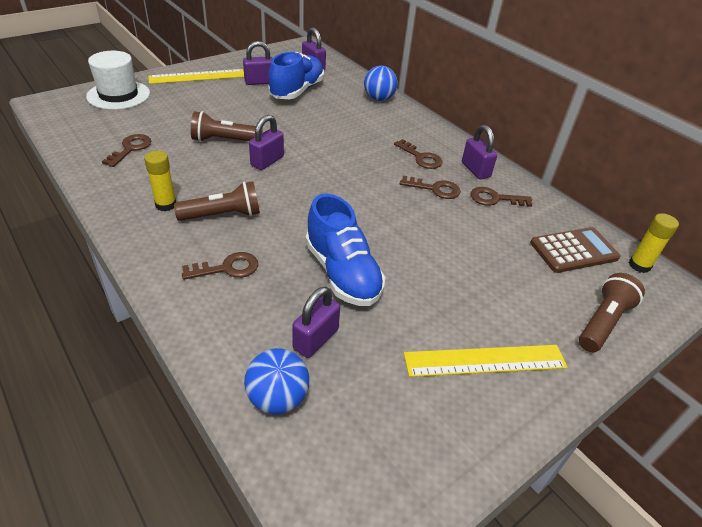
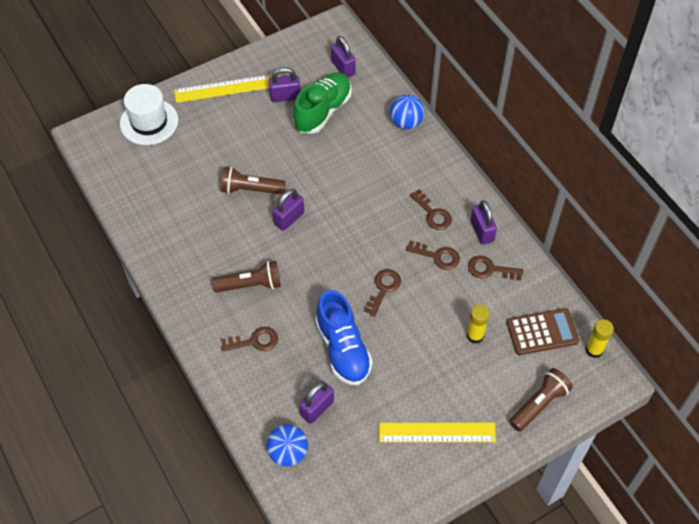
camera: 10 degrees right, 15 degrees up
(131, 148) = (169, 201): brown key -> brown key (383, 289)
(166, 205) = (204, 272): yellow glue stick -> yellow glue stick (475, 335)
(297, 91) = (323, 111): blue shoe -> green shoe

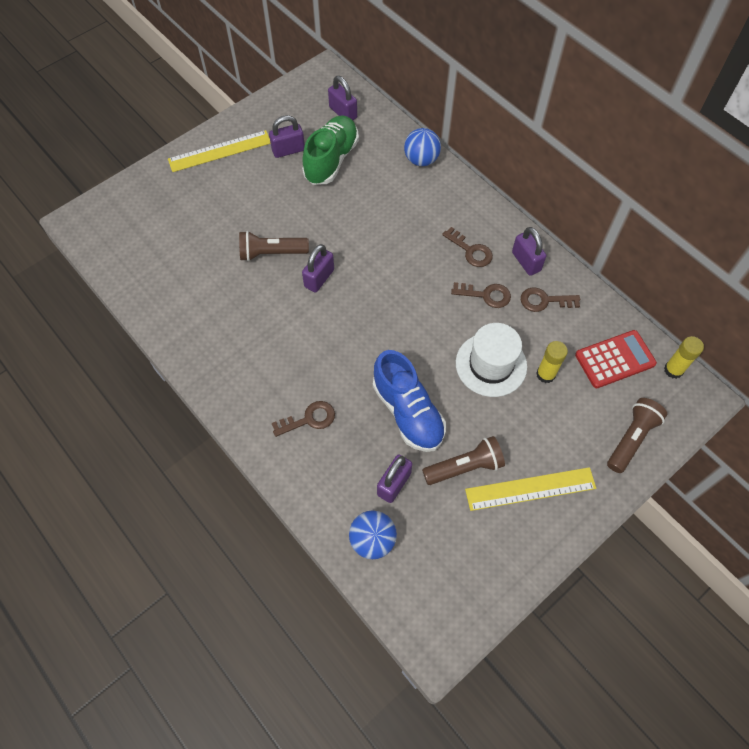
camera: 10 degrees left, 5 degrees up
(149, 122) = (146, 197): white hat -> white hat (491, 364)
(250, 285) = (292, 357): brown flashlight -> brown flashlight (465, 467)
(383, 289) = (437, 339): brown key -> none
(542, 332) = (615, 359): brown calculator -> red calculator

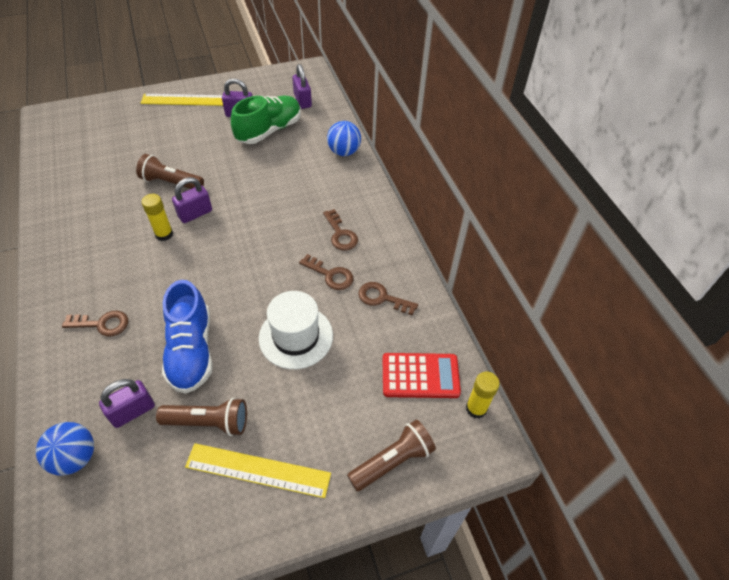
camera: 20 degrees right, 10 degrees down
(526, 261) = (385, 259): purple padlock -> none
(545, 374) = (342, 365): yellow glue stick -> yellow glue stick (164, 234)

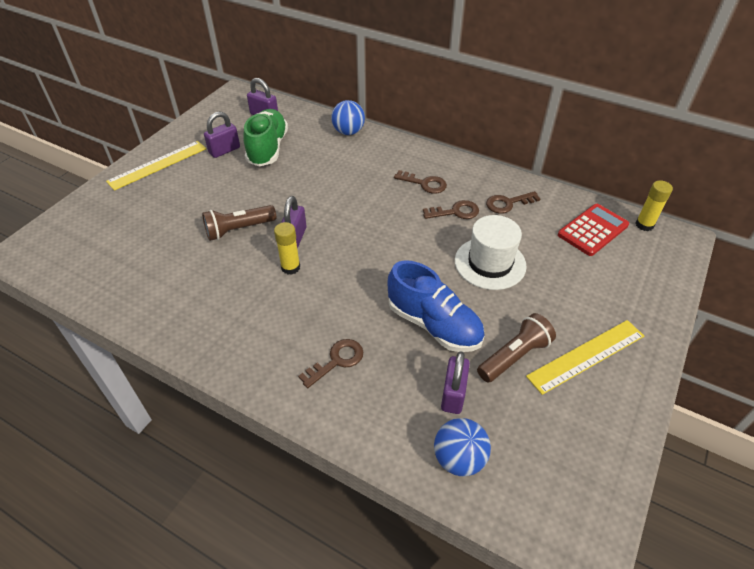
camera: 40 degrees left, 5 degrees down
(393, 461) = (646, 286): brown flashlight -> none

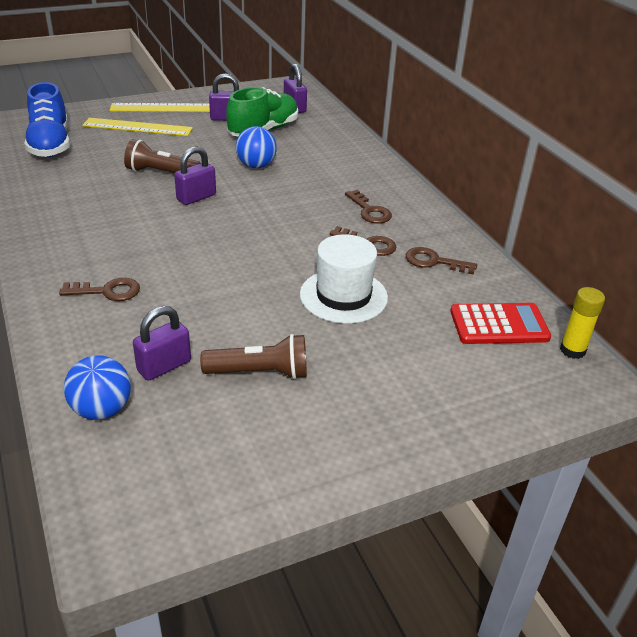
camera: 35 degrees right, 10 degrees down
(290, 267) = (164, 215): yellow glue stick -> none
(348, 132) = (353, 146): blue ball -> blue ball (256, 166)
(434, 324) = (222, 311): blue shoe -> blue shoe (50, 144)
(586, 356) = (332, 413): yellow ruler -> yellow ruler (137, 127)

